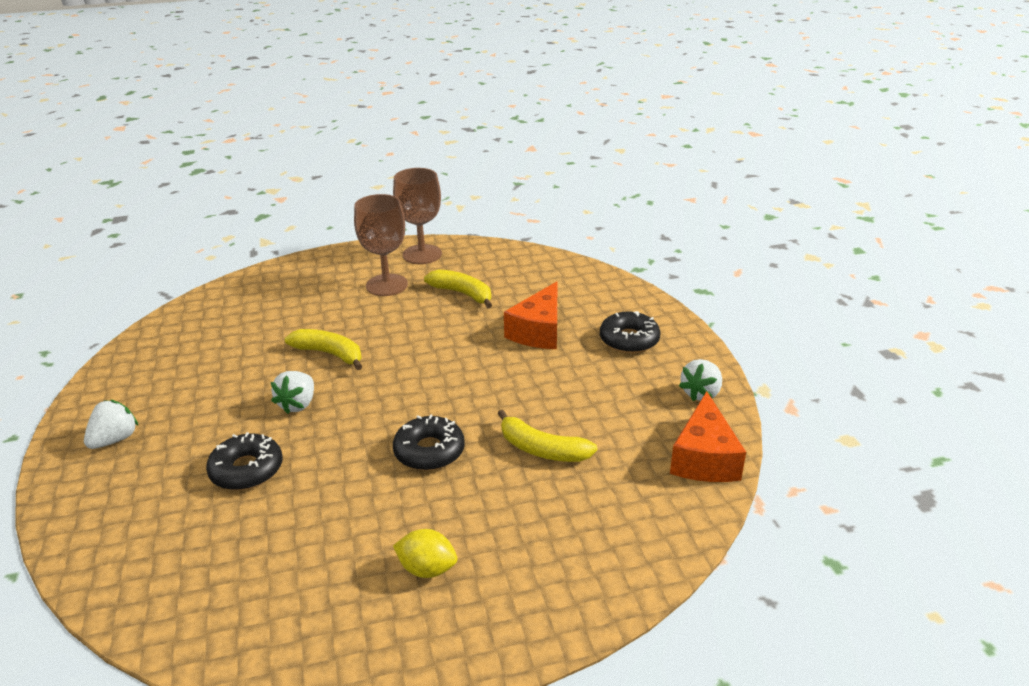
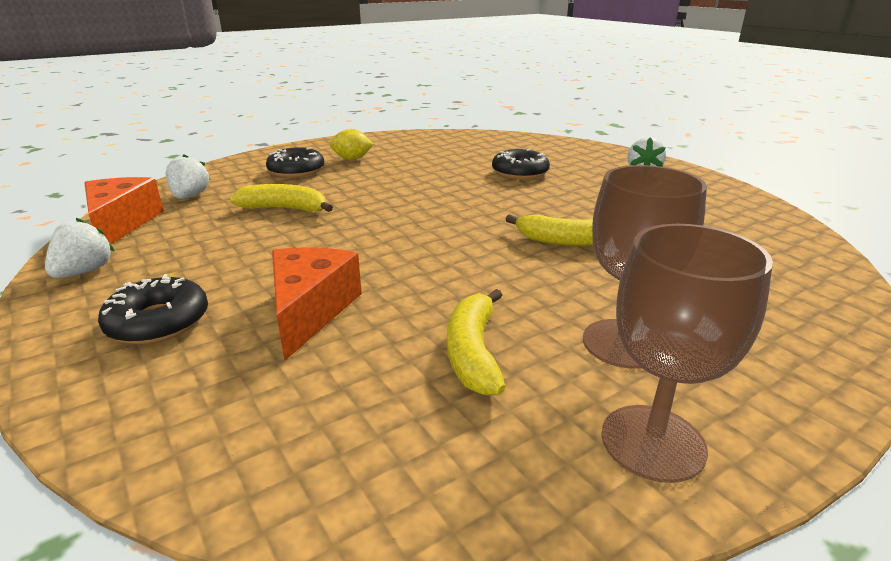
camera: 160 degrees right, 5 degrees down
(298, 404) = (537, 204): white strawberry -> white strawberry (190, 196)
(429, 451) = (387, 196): black donut -> black donut (296, 171)
(462, 294) = (473, 352): yellow banana -> yellow banana turned 75 degrees clockwise

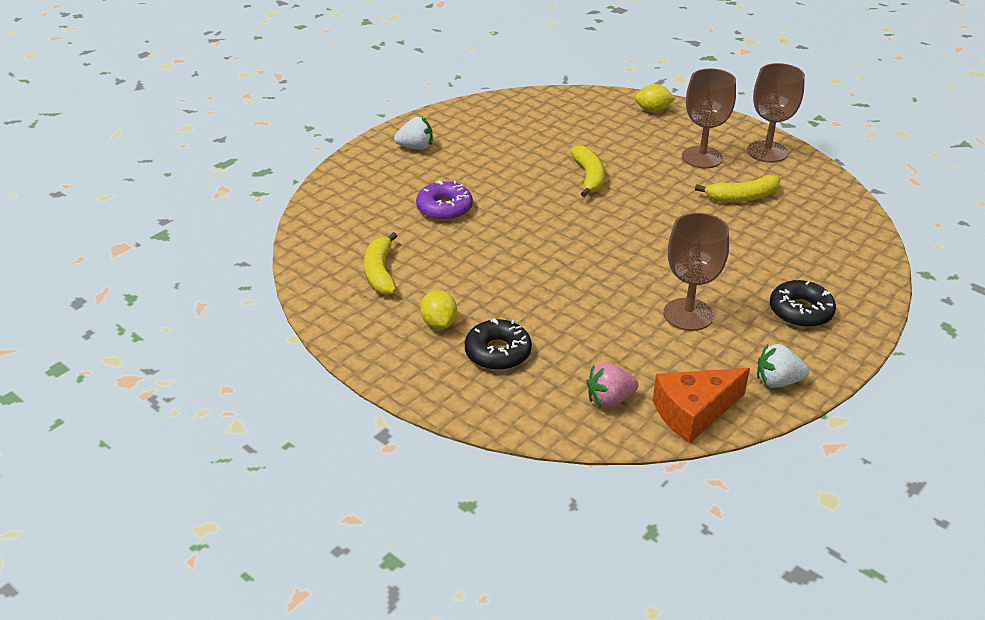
camera: 105 degrees left, 10 degrees up
(190, 196) = (609, 399): white strawberry -> pink strawberry
(247, 247) = (688, 314): none -> brown goblet
(284, 209) = (605, 323): yellow banana -> yellow banana (380, 273)
(310, 310) = (745, 258): orange cheese -> none
(520, 172) = (444, 208): black donut -> purple donut
(811, 330) = (653, 110): none -> yellow lemon

